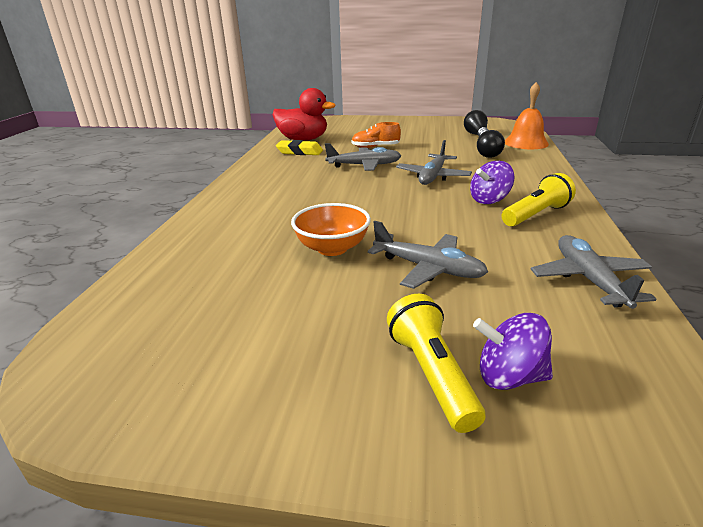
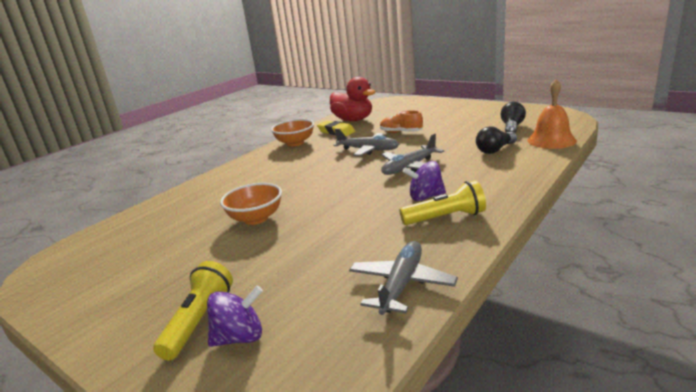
camera: 30 degrees right, 5 degrees down
(264, 167) = (295, 143): none -> orange bowl
(428, 268) = (296, 247): grey plane -> none
(509, 376) = (239, 337): purple spinning top -> purple spinning top turned 120 degrees clockwise

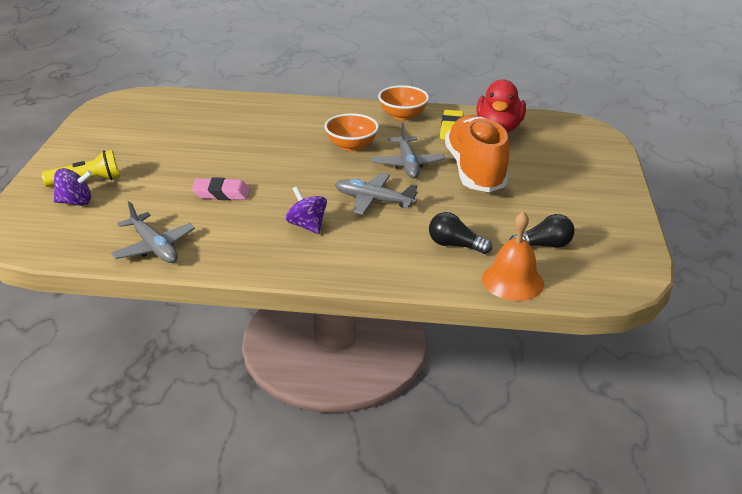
camera: 55 degrees right, 10 degrees up
(239, 337) = (75, 202): purple spinning top -> purple spinning top turned 45 degrees counterclockwise
(256, 218) = (227, 153): orange bowl -> orange bowl (351, 146)
(330, 230) = (221, 193): none -> pink eraser
(401, 132) = (475, 171): orange shoe -> orange shoe, size x2.15
(401, 284) = (154, 247): grey plane -> grey plane turned 60 degrees clockwise
(445, 218) = (269, 245): yellow flashlight -> none

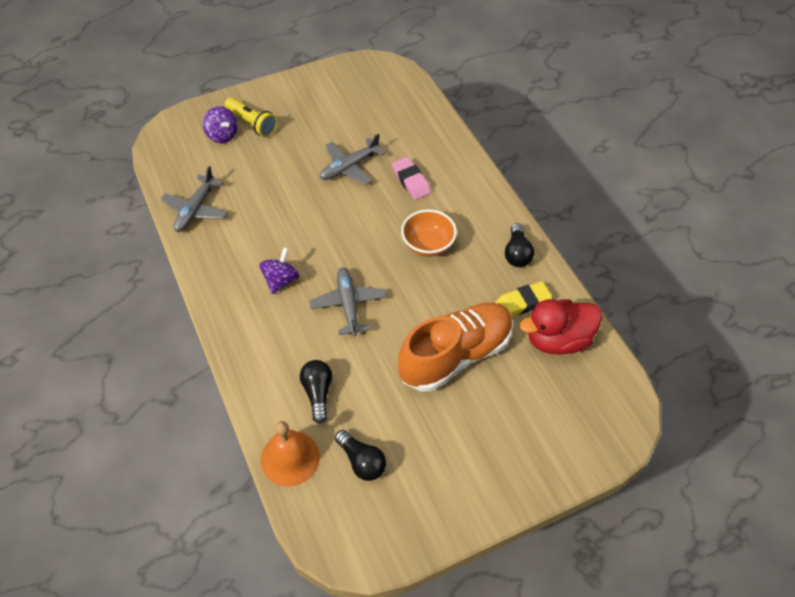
camera: 60 degrees right, 20 degrees up
(221, 193) = (289, 205): pink eraser -> pink eraser (411, 181)
(402, 115) = (517, 253): orange bowl -> black light bulb
(407, 164) = (427, 300): grey plane -> grey plane (349, 167)

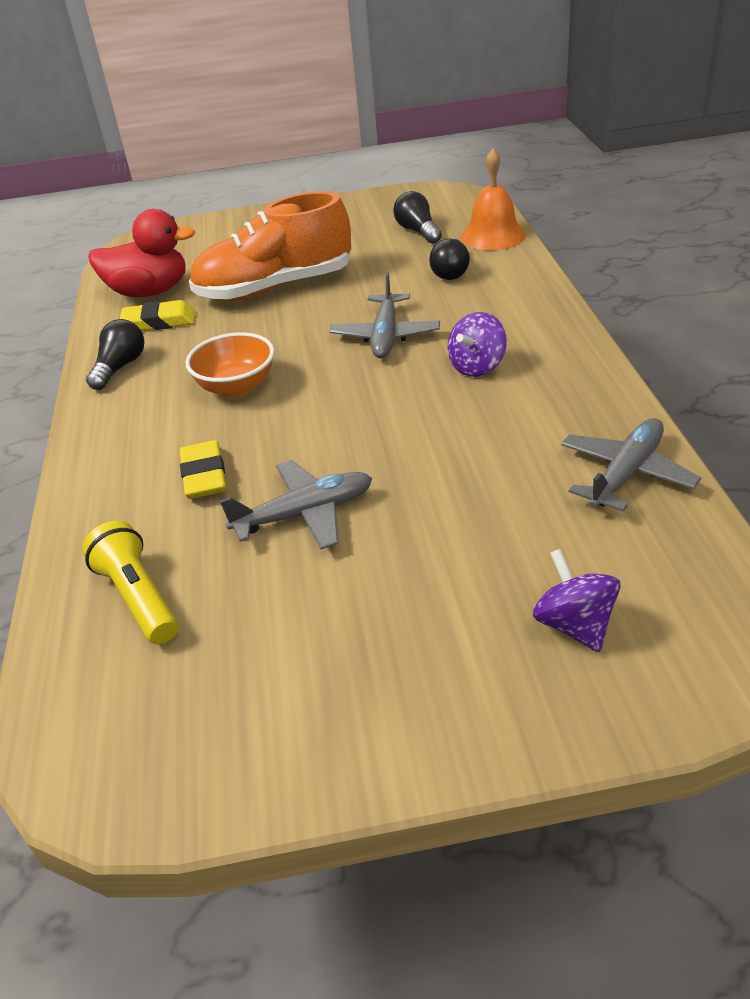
camera: 160 degrees left, 15 degrees down
(252, 123) = (496, 646): yellow flashlight -> yellow flashlight (138, 597)
(411, 181) = (204, 476): pink eraser -> yellow eraser

